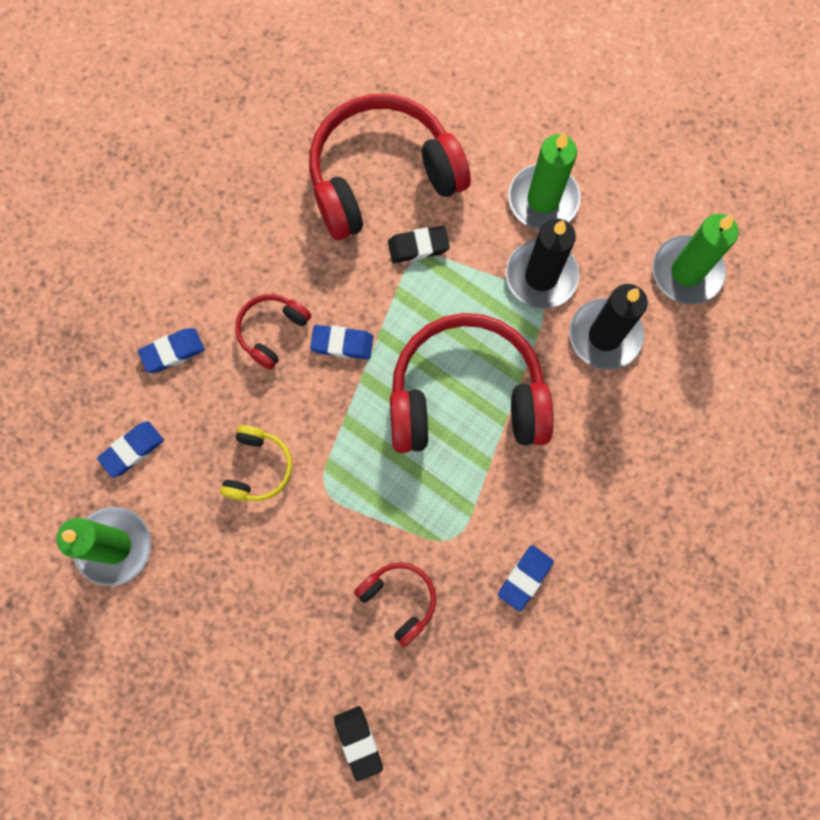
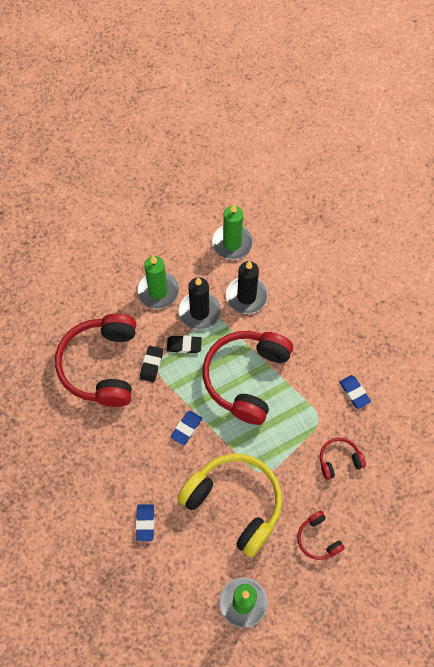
camera: 65 degrees left, 10 degrees down
(132, 450) = (192, 570): blue eraser -> none
(258, 468) = (235, 503): yellow headphones -> yellow headphones, size x2.16
(271, 331) = (160, 463): red headphones -> red headphones (318, 539)
(358, 742) = (404, 513): black eraser -> black eraser (184, 345)

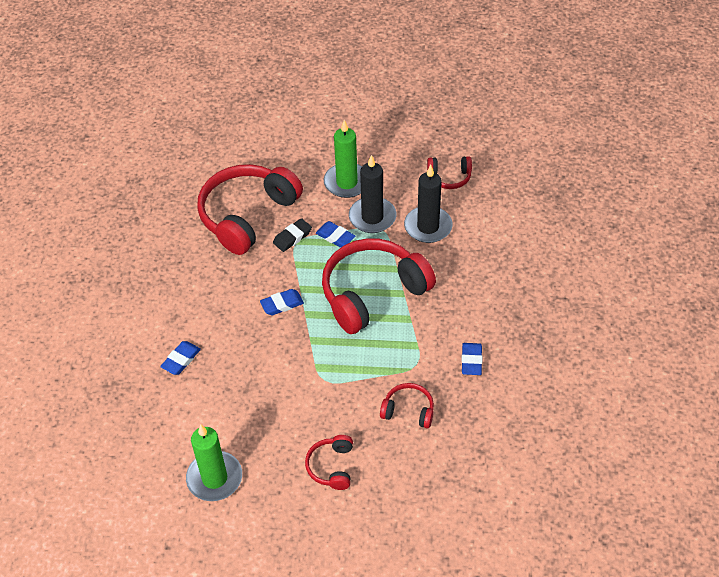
camera: 35 degrees right, 15 degrees down
(184, 345) = (335, 237): black eraser -> blue eraser
(232, 243) = (449, 177): green candle -> red headphones
(235, 503) = (276, 390): yellow headphones -> none

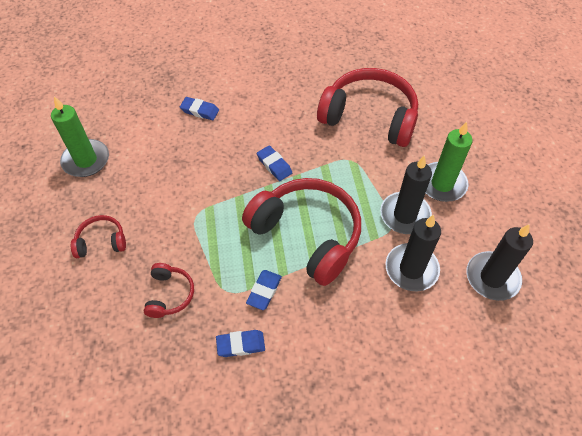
camera: 75 degrees right, 5 degrees up
(292, 237) = (355, 155): black eraser -> none
(335, 237) = (368, 189): blue eraser -> blue eraser (264, 291)
(449, 177) = (492, 277): red headphones -> black candle

